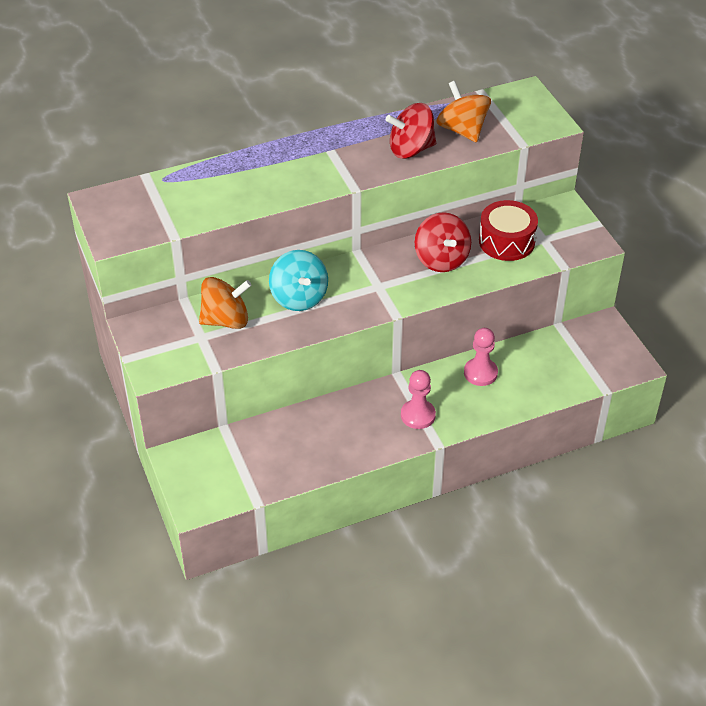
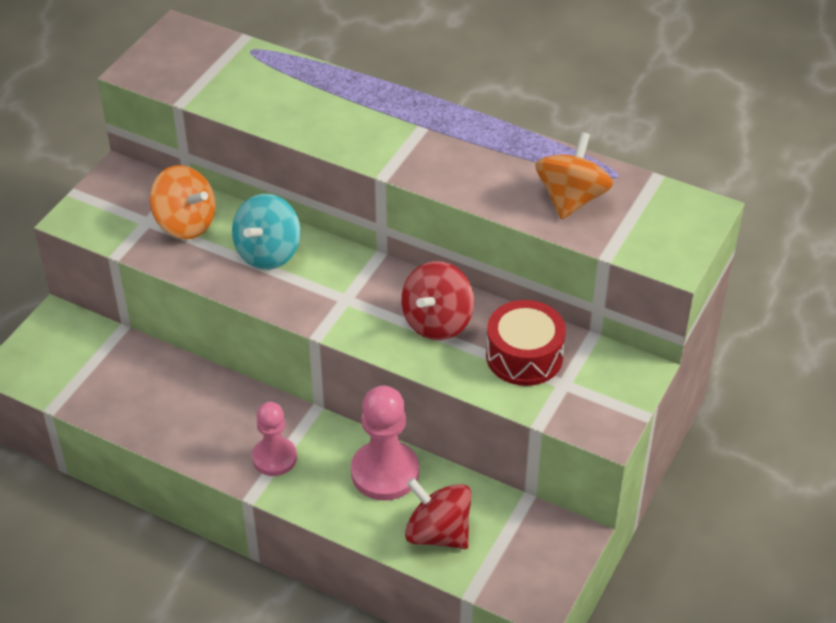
camera: 50 degrees right, 0 degrees up
(411, 149) = (492, 180): red spinning top -> red spinning top (438, 533)
(480, 373) = (385, 472): pink pawn -> pink pawn, size x1.52

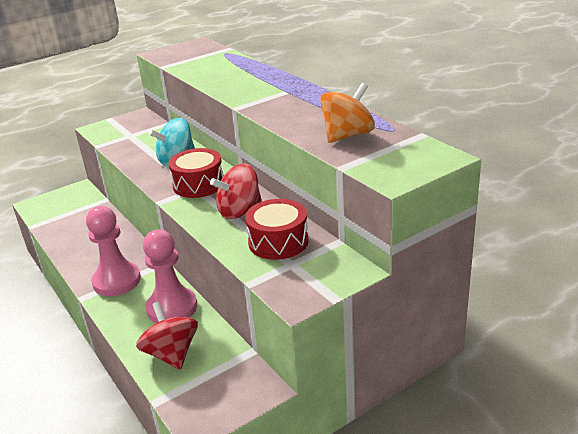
camera: 30 degrees right, 15 degrees down
(185, 223) = (147, 139): orange spinning top -> none
(274, 458) = (117, 281): pink pawn -> pink pawn, size x1.52
(343, 291) = (198, 184): none -> red drum

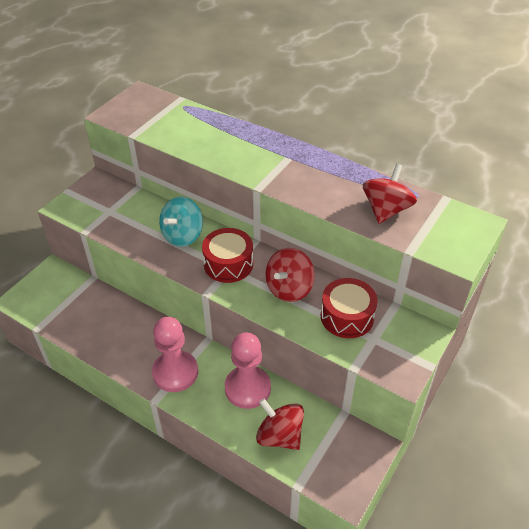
camera: 25 degrees left, 15 degrees up
(347, 135) = (386, 210): orange spinning top -> red spinning top

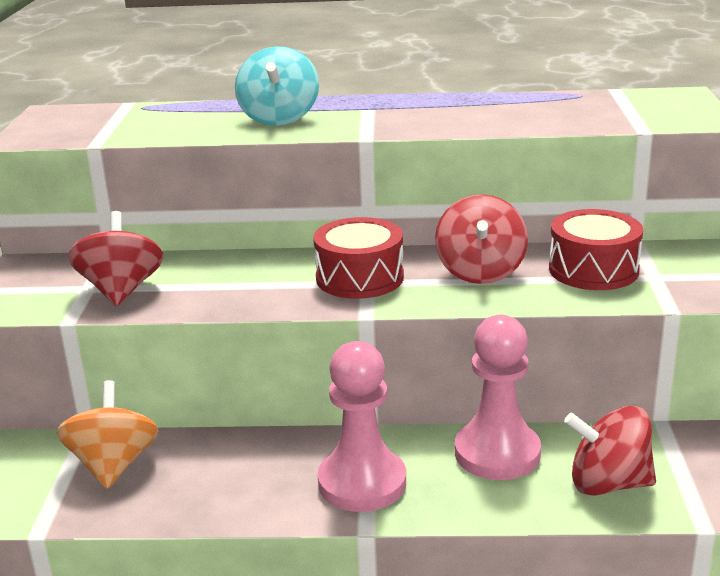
camera: 30 degrees left, 20 degrees down
(88, 305) = (113, 465): none -> orange spinning top
(183, 235) = (250, 274): turquoise spinning top -> turquoise spinning top (279, 118)
(386, 210) = (562, 112): red spinning top -> red spinning top (121, 290)

